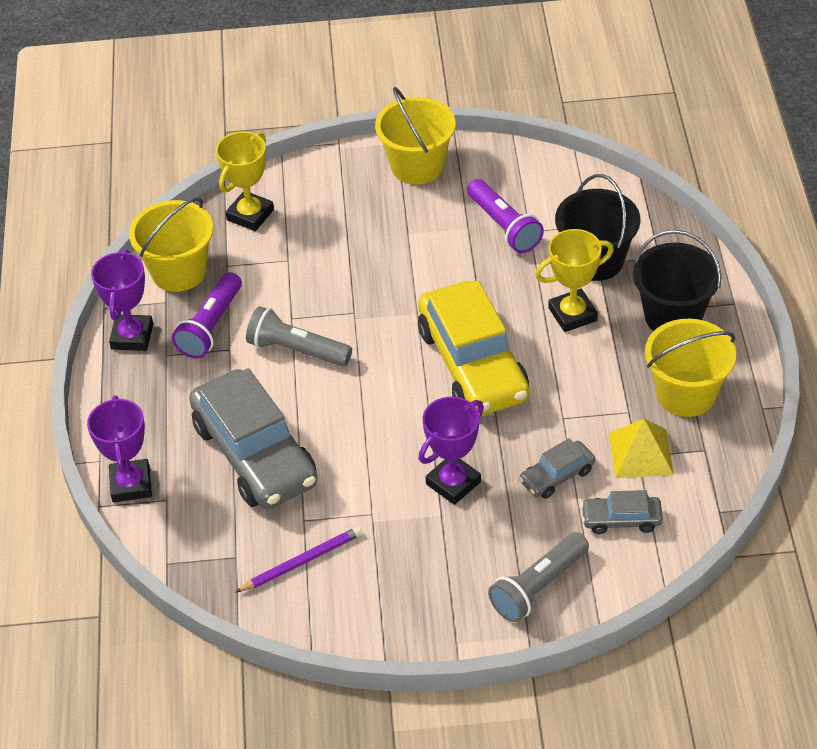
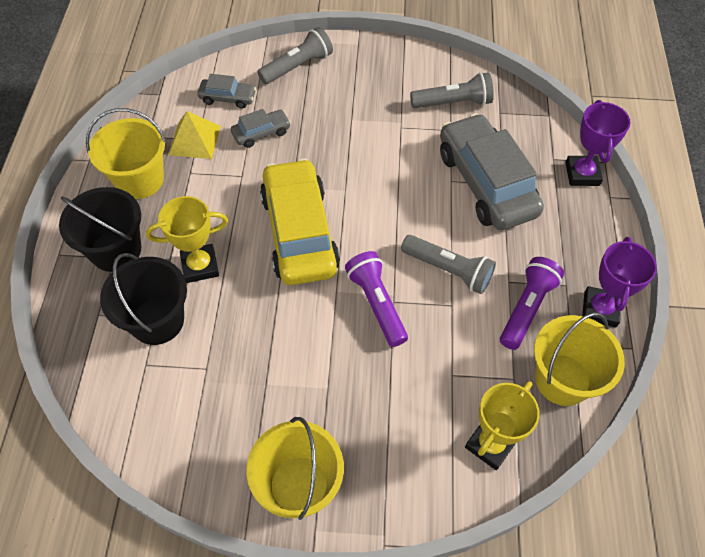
camera: 175 degrees left, 10 degrees up
(302, 561) = (453, 103): purple pencil -> grey flashlight
(453, 483) = (338, 139): purple trophy -> none
(504, 226) = (229, 378): purple flashlight -> purple flashlight (376, 303)

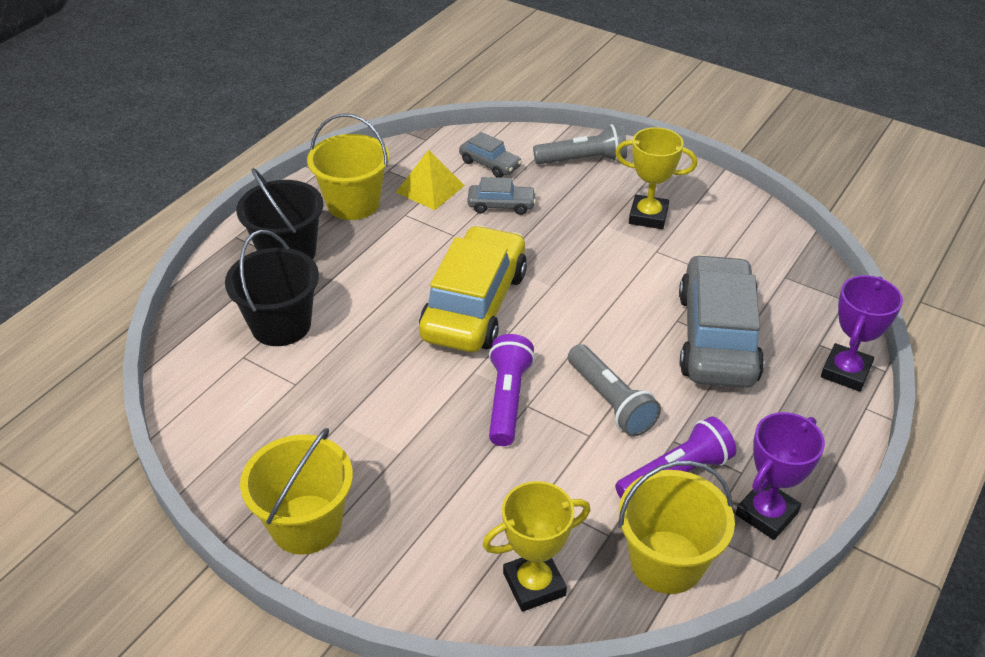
camera: 30 degrees right, 15 degrees down
(200, 266) = (355, 296): yellow trophy -> yellow trophy (648, 216)
(453, 103) = (735, 249): grey flashlight -> none

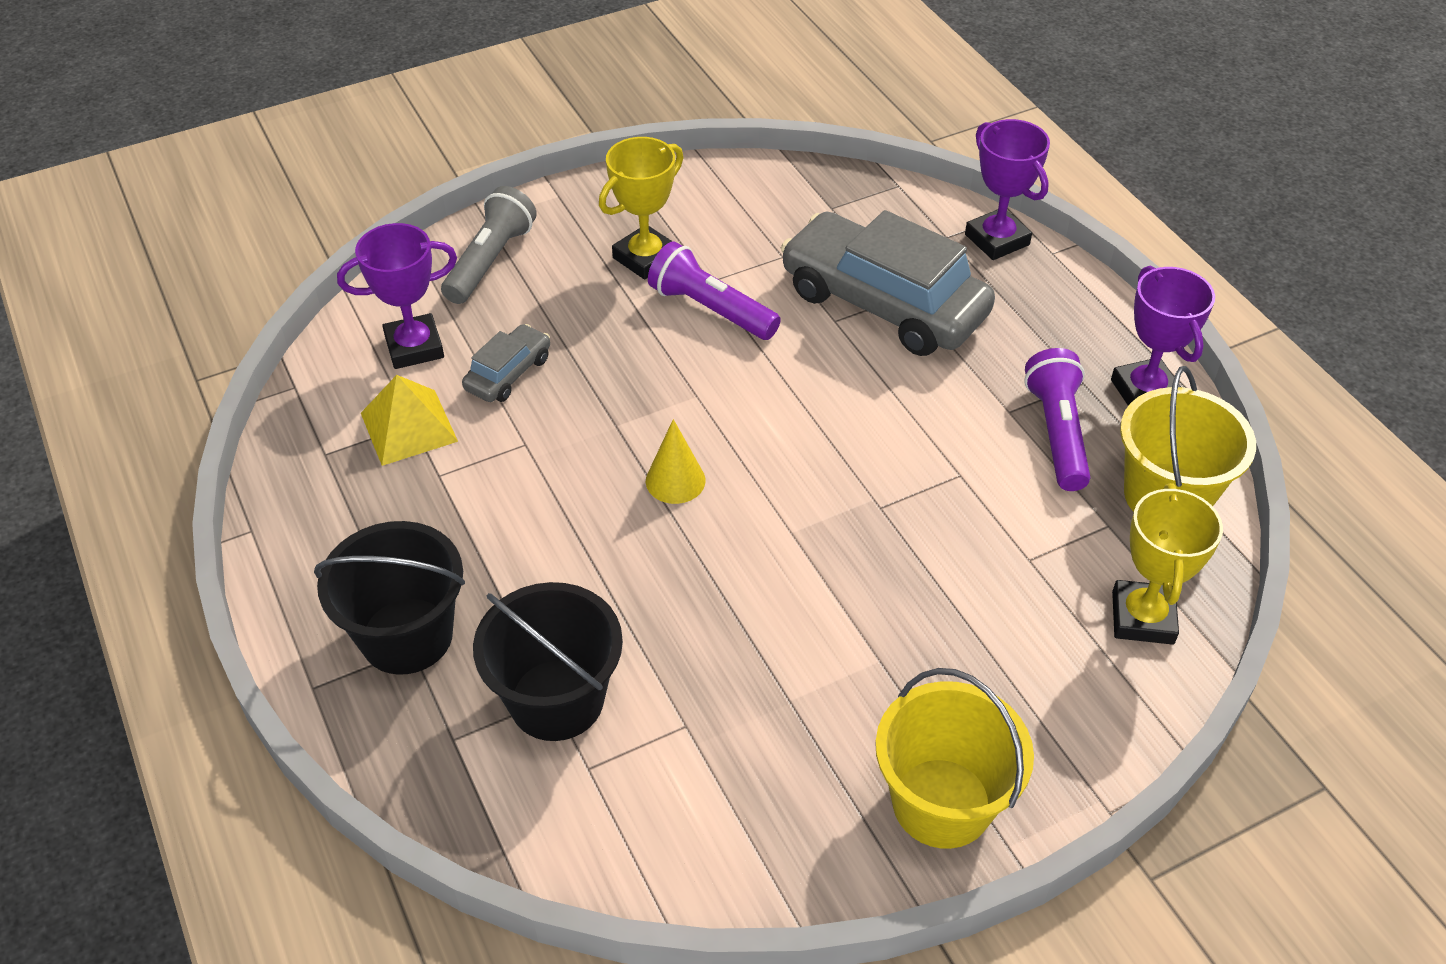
camera: 60 degrees left, 5 degrees up
(353, 203) = (363, 520): yellow bucket -> none
(474, 305) = (675, 480): yellow car -> yellow cone
(490, 164) = (414, 347): grey car -> purple trophy
(507, 400) = (859, 520): purple flashlight -> purple flashlight (711, 309)
(610, 401) = (921, 433): grey flashlight -> none

